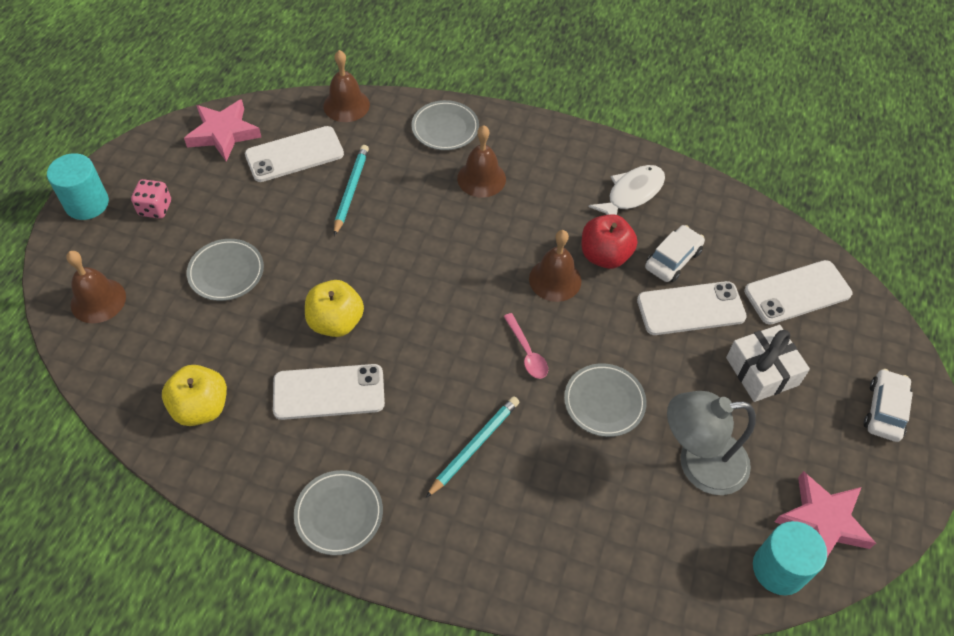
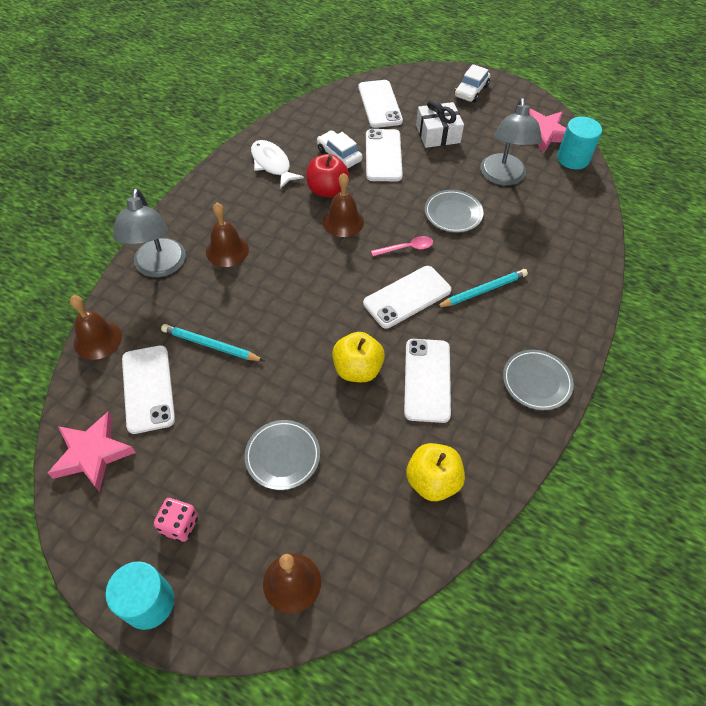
camera: 80 degrees left, 0 degrees up
(445, 128) = (159, 267): grey plate -> grey lamp
(447, 360) = (407, 297): none -> white phone
(474, 446) = (483, 290): turquoise pencil -> turquoise pencil turned 105 degrees clockwise
(884, 410) = (471, 91): white car -> white car turned 90 degrees counterclockwise

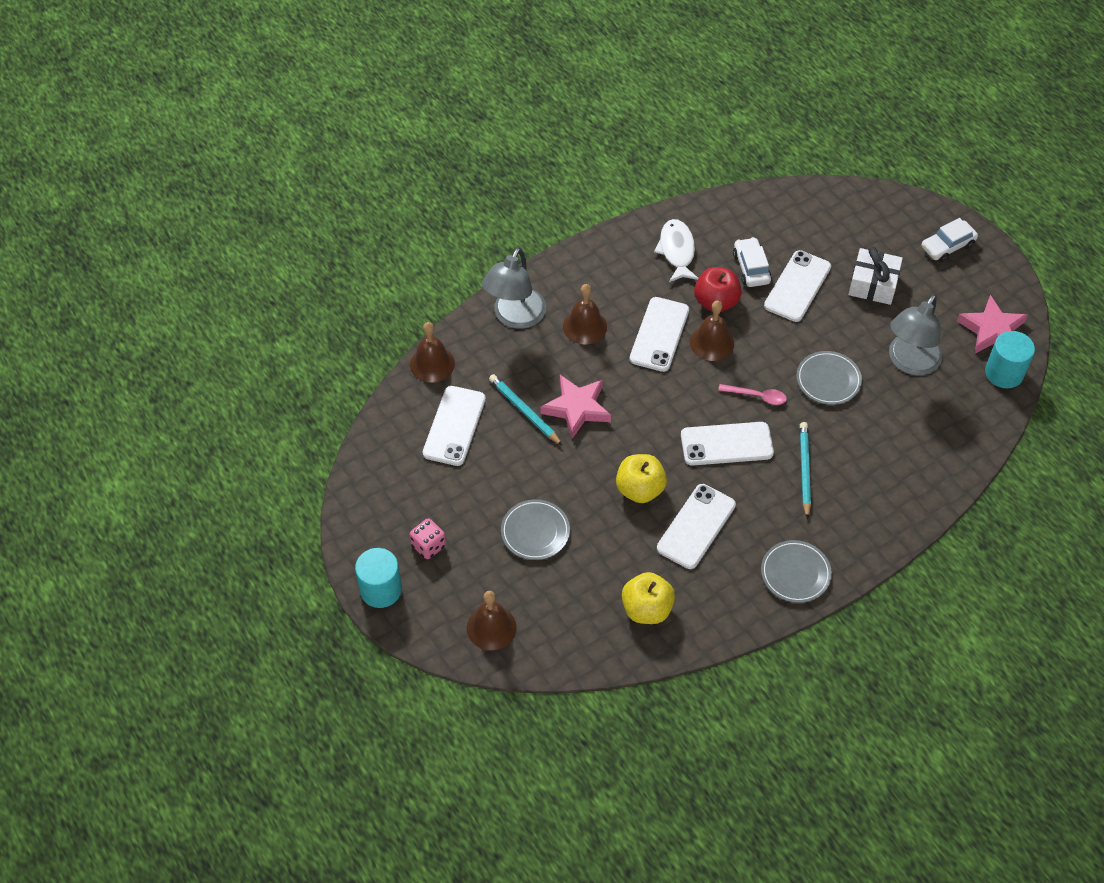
camera: 30 degrees right, 0 degrees up
(92, 454) = (387, 460): pink star -> pink star (577, 408)
(379, 104) = (832, 223): white phone -> white phone (659, 334)
(483, 290) = (804, 470): turquoise pencil -> turquoise pencil turned 90 degrees counterclockwise

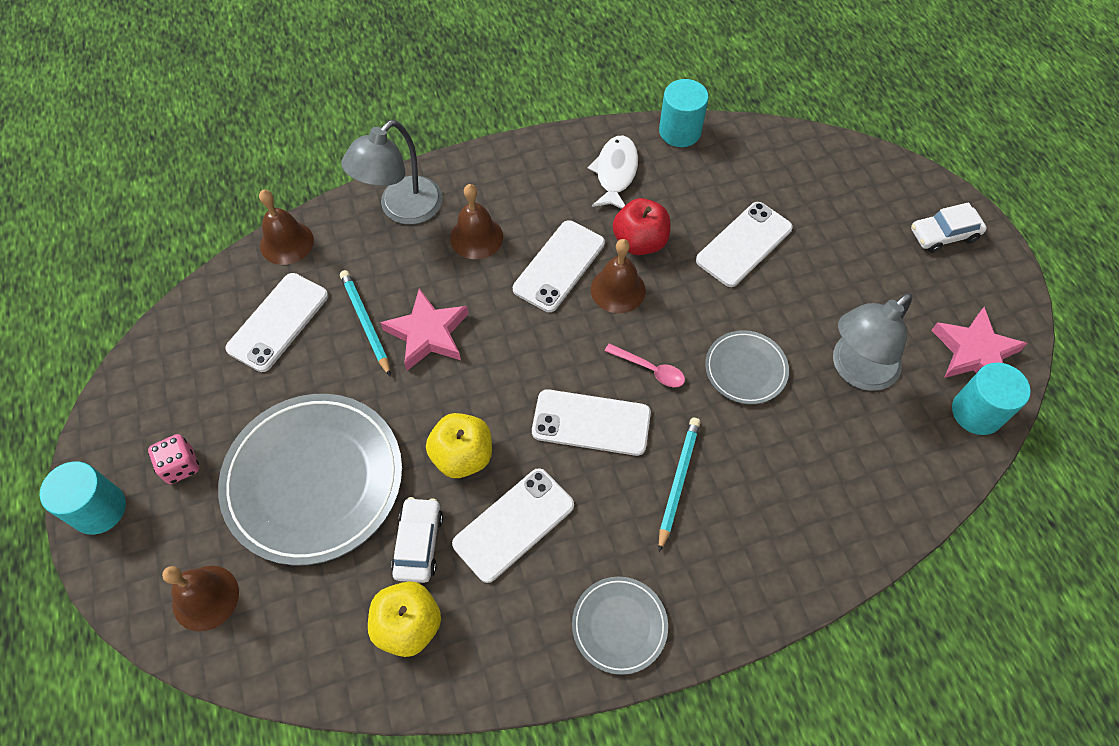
camera: 15 degrees right, 5 degrees up
(535, 532) = (314, 480): grey plate -> grey plate, size x2.03
(717, 205) = (680, 131): none -> turquoise cylinder
(751, 268) = (695, 210): white car -> white car (418, 543)
(873, 284) = (837, 262): white gift -> none

